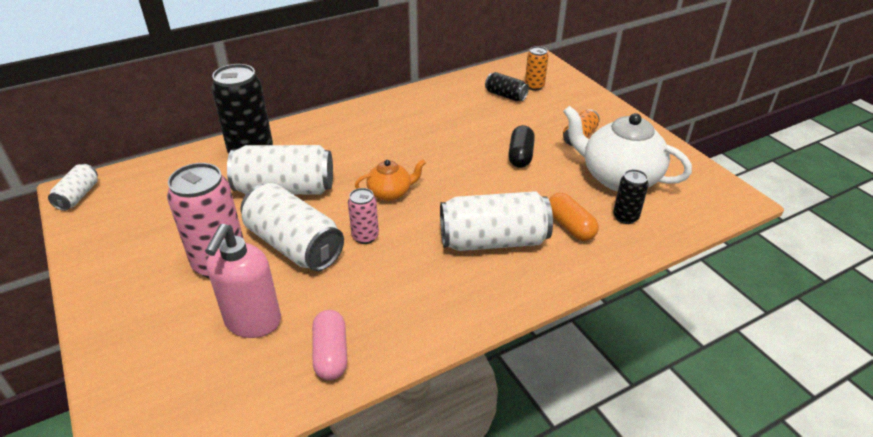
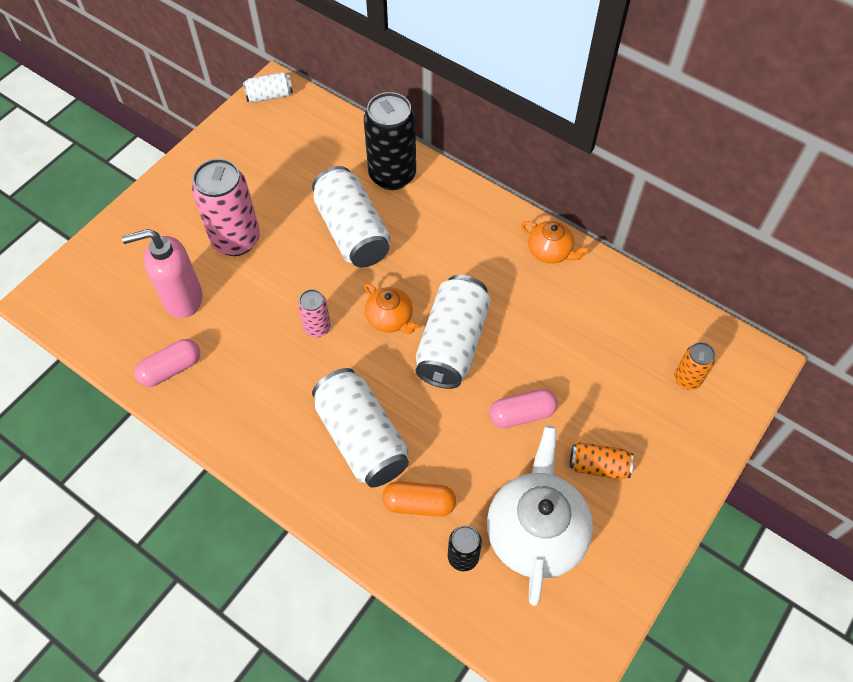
camera: 65 degrees right, 20 degrees up
(294, 245) = (281, 279): white can -> white can (452, 343)
(395, 104) = (550, 251): none -> orange teapot
(505, 95) = (643, 355): black can -> none
(520, 155) = (522, 414): black capsule -> pink capsule
(570, 226) = (419, 504): orange capsule -> orange capsule turned 60 degrees clockwise

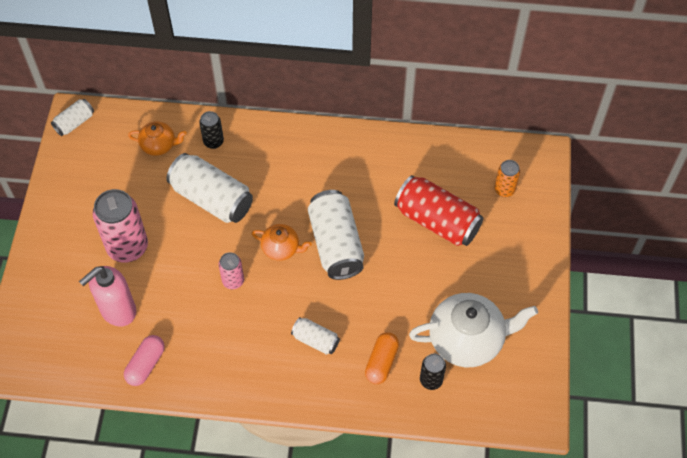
camera: 30 degrees left, 0 degrees up
(362, 438) = (315, 340): white can -> white can, size x0.52
(392, 175) = (213, 142): black can -> black can, size x0.52
(419, 504) = (381, 362): orange capsule -> orange capsule turned 45 degrees counterclockwise
(522, 414) = (412, 268): pink capsule -> none
(535, 532) = (467, 340): white teapot -> white teapot turned 105 degrees clockwise
(550, 251) = (363, 145): orange teapot -> orange teapot (159, 145)
(584, 375) = (437, 221): none -> red can
(598, 466) = (481, 276): orange can -> none

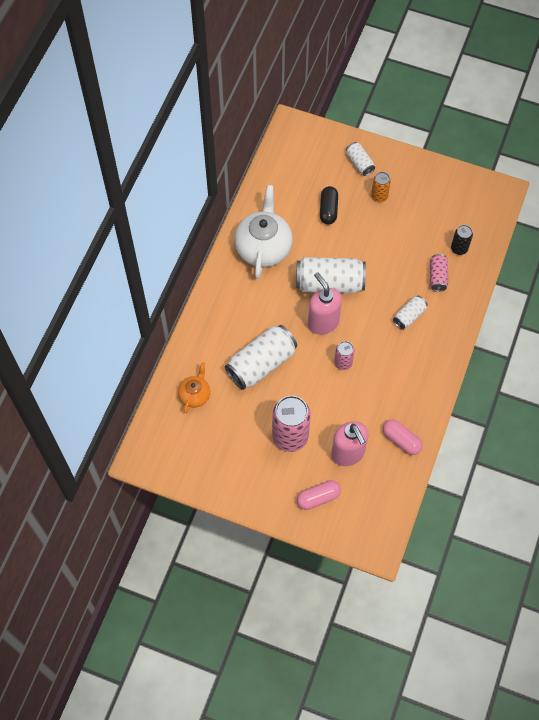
camera: 75 degrees left, 5 degrees up
(58, 292) = (318, 498): none -> pink capsule
(74, 123) = (148, 460): white can -> white can (359, 163)
(213, 142) = (205, 352): black can -> none
(281, 248) = (323, 322): orange teapot -> pink soap dispenser
(381, 362) = (437, 276): orange capsule -> pink can
(437, 221) = (328, 210): red can -> black capsule
(467, 340) = (433, 217): white teapot -> white teapot (263, 247)
(504, 190) = (314, 158): orange can -> orange can (379, 196)

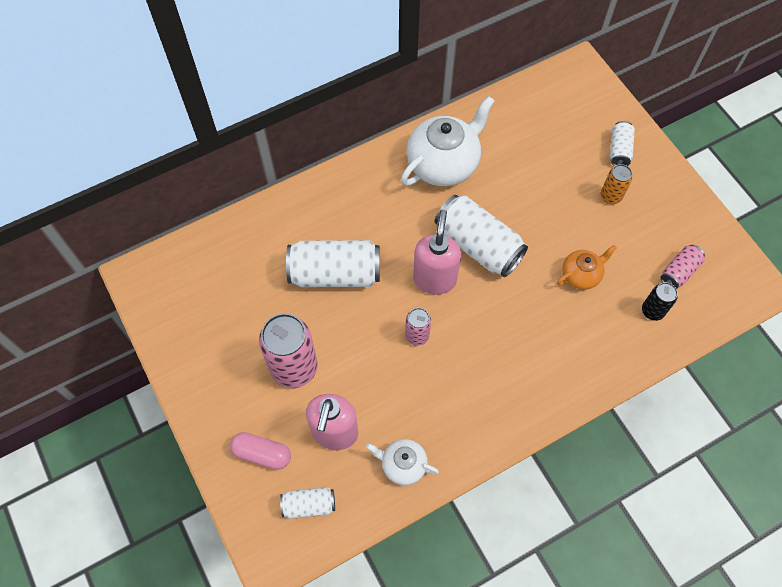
camera: 40 degrees right, 0 degrees up
(195, 395) = (244, 255): orange teapot -> orange teapot (581, 275)
(328, 210) = (544, 173): black capsule -> none
(401, 440) = (403, 465): pink capsule -> white teapot
(409, 316) = (532, 340): white can -> white can (309, 505)
(437, 276) = (601, 323): pink can -> pink can (679, 271)

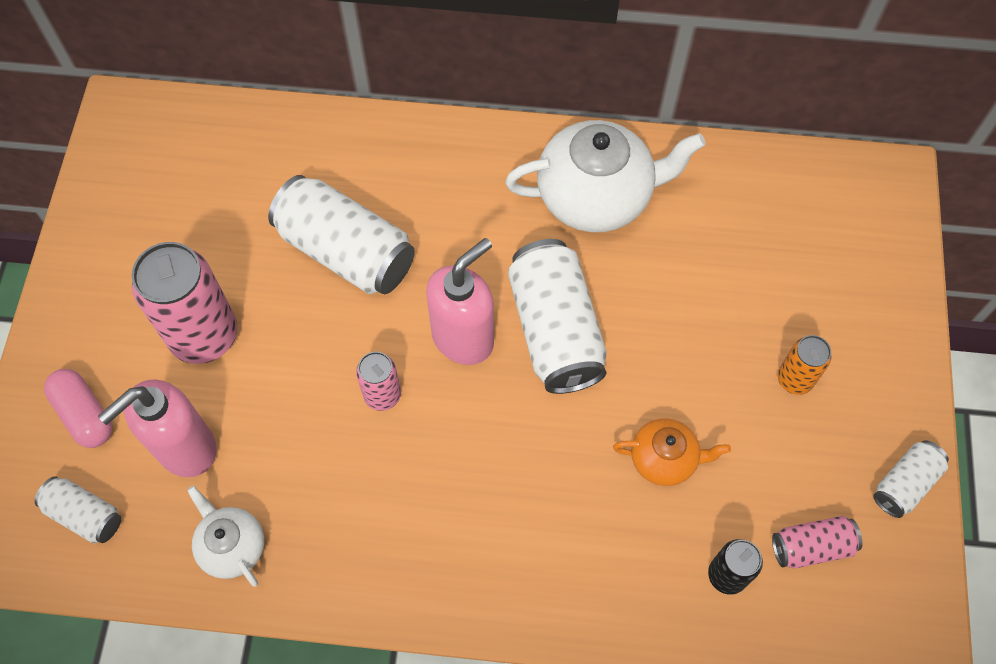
camera: 35 degrees right, 0 degrees up
(619, 150) = (859, 323): white can -> white can (904, 483)

